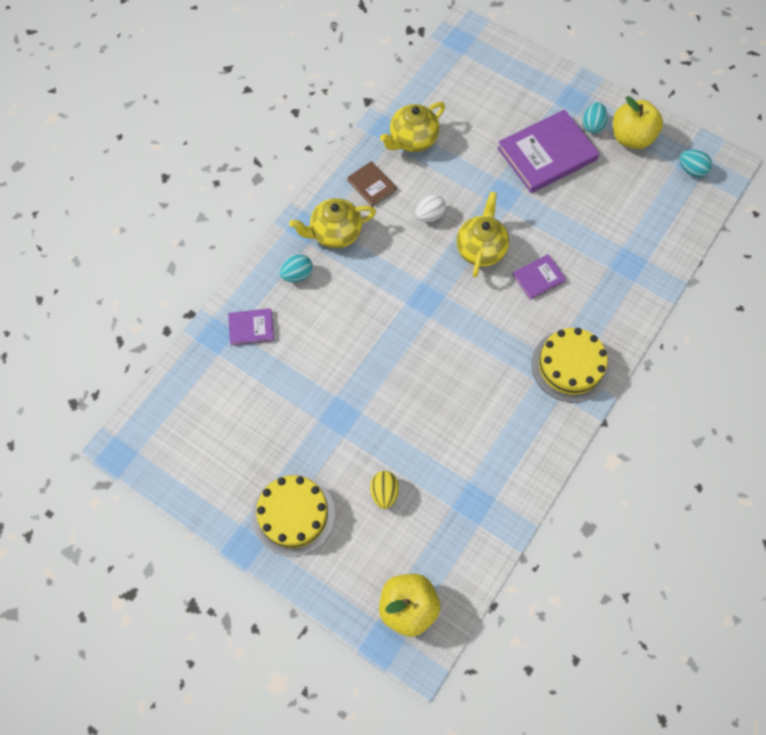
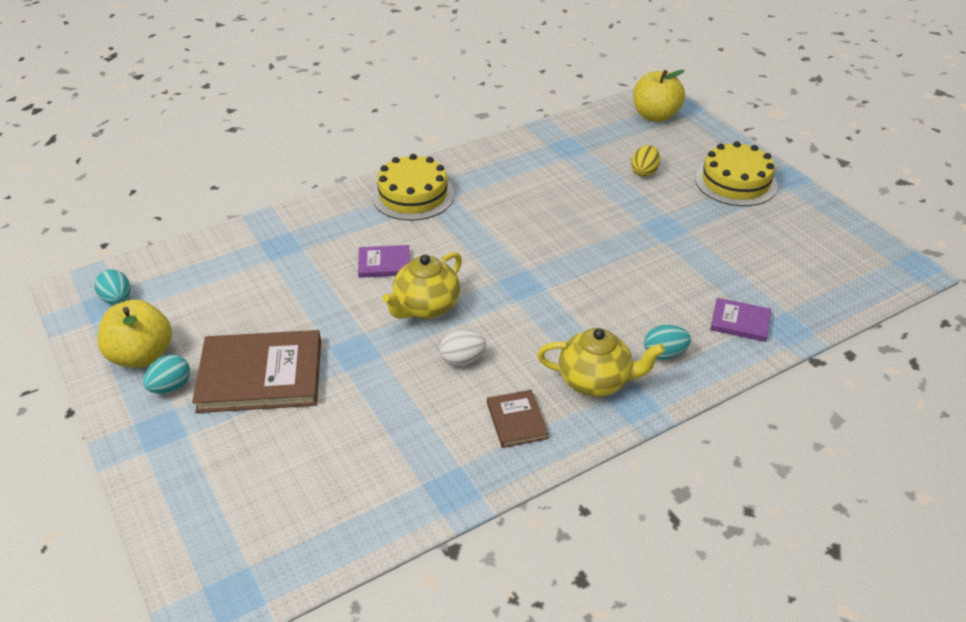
camera: 155 degrees left, 25 degrees down
(412, 140) = (423, 458): yellow teapot -> none
(547, 154) = (260, 375): purple book -> brown book

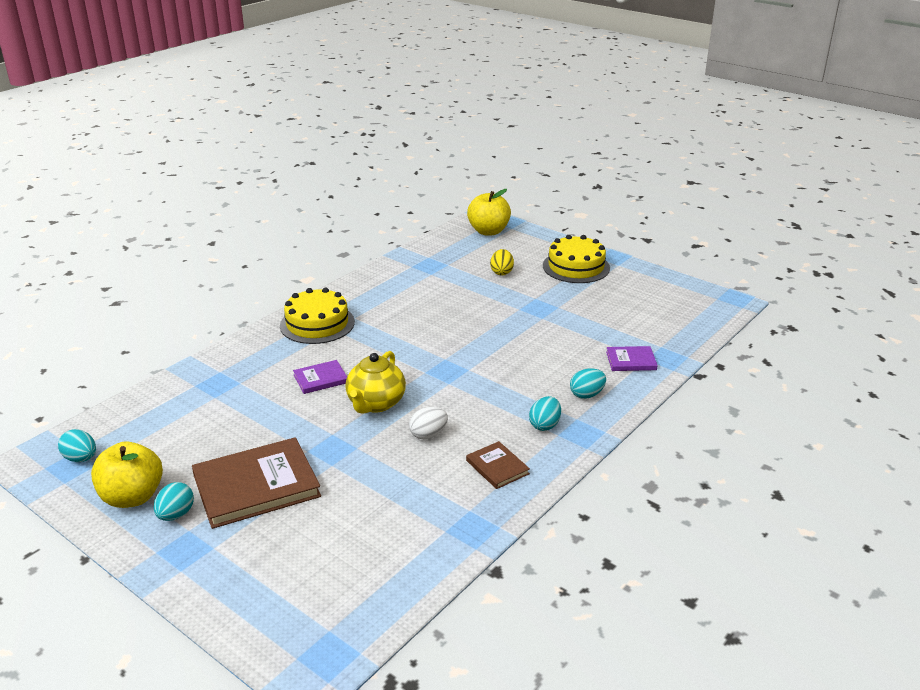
camera: 20 degrees left, 10 degrees down
(596, 381) = (544, 425): yellow teapot -> turquoise egg

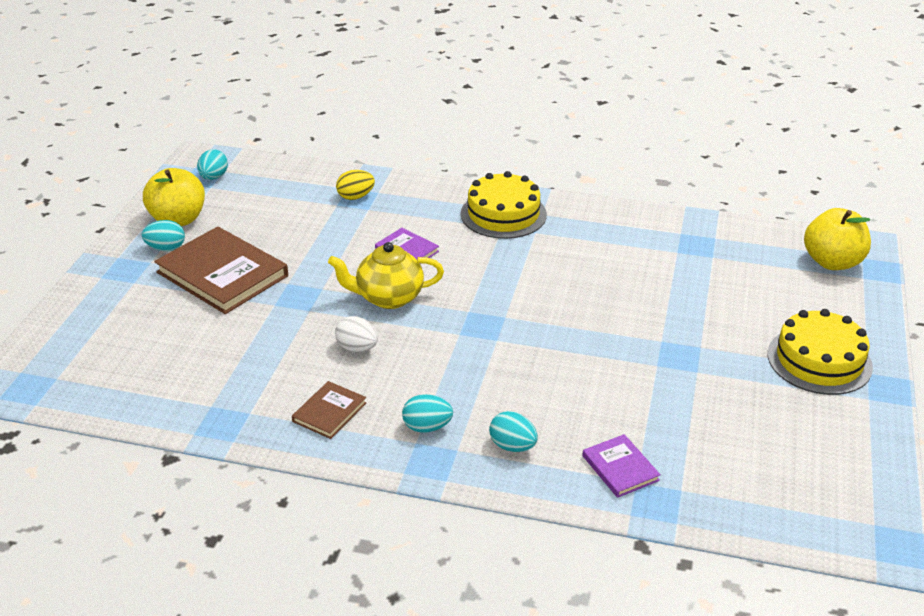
camera: 65 degrees right, 5 degrees up
(501, 272) = (737, 302): yellow egg -> yellow egg (355, 197)

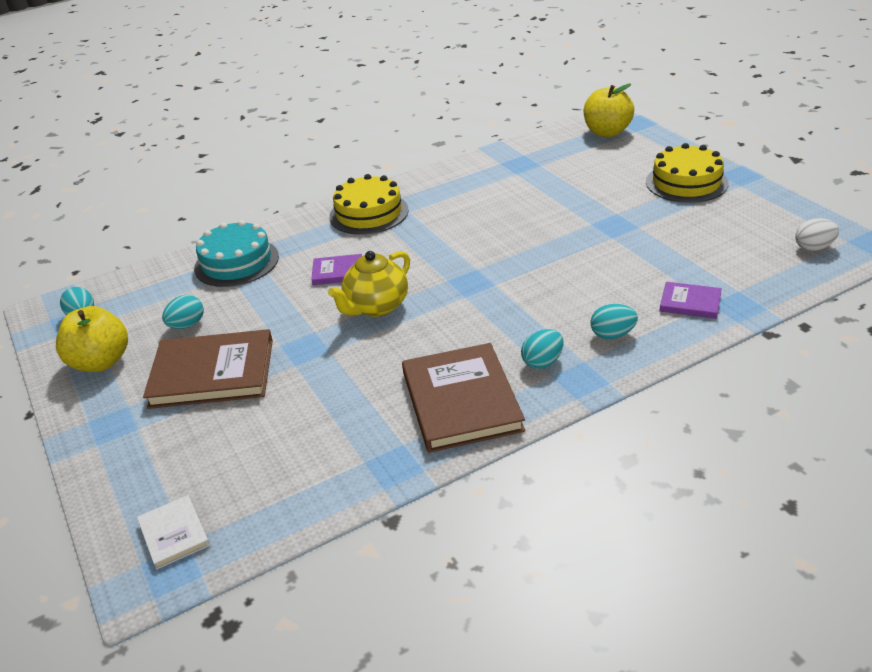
camera: 40 degrees left, 0 degrees up
(58, 367) = (174, 534): none -> white book
(166, 248) = (126, 387): turquoise egg -> turquoise egg (187, 325)
(329, 412) = (461, 401): brown book -> brown book, size x2.01
(355, 197) = (236, 262): yellow egg -> turquoise cake
(357, 348) = (409, 350): white egg -> white egg (814, 248)

